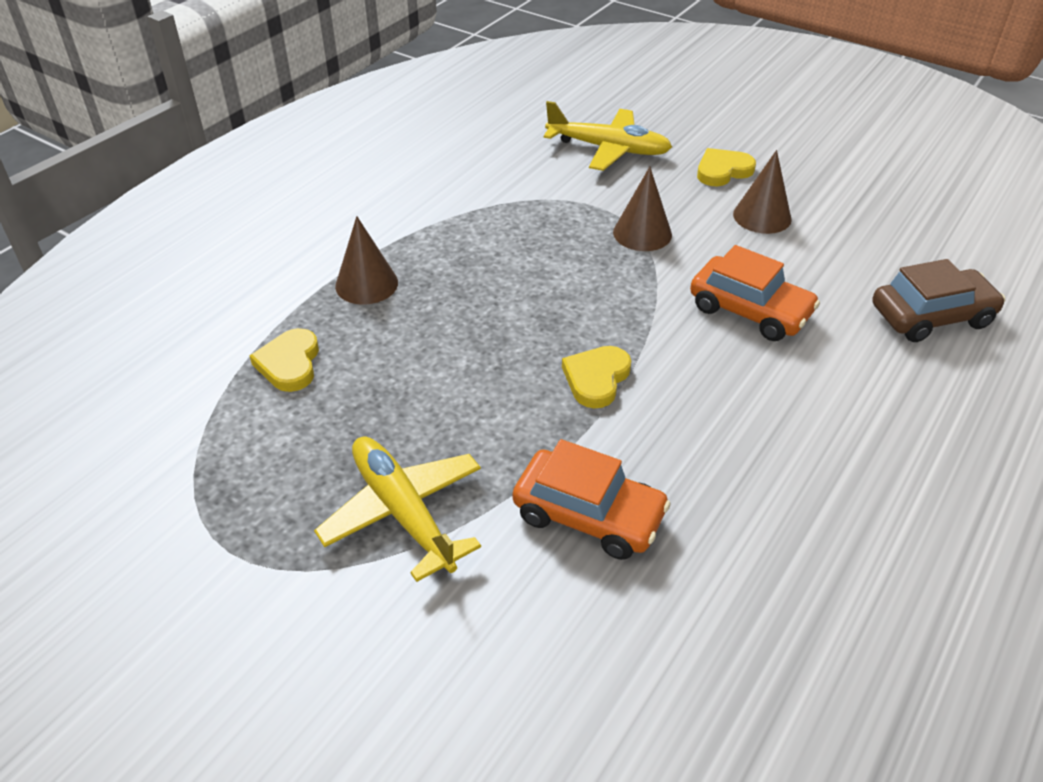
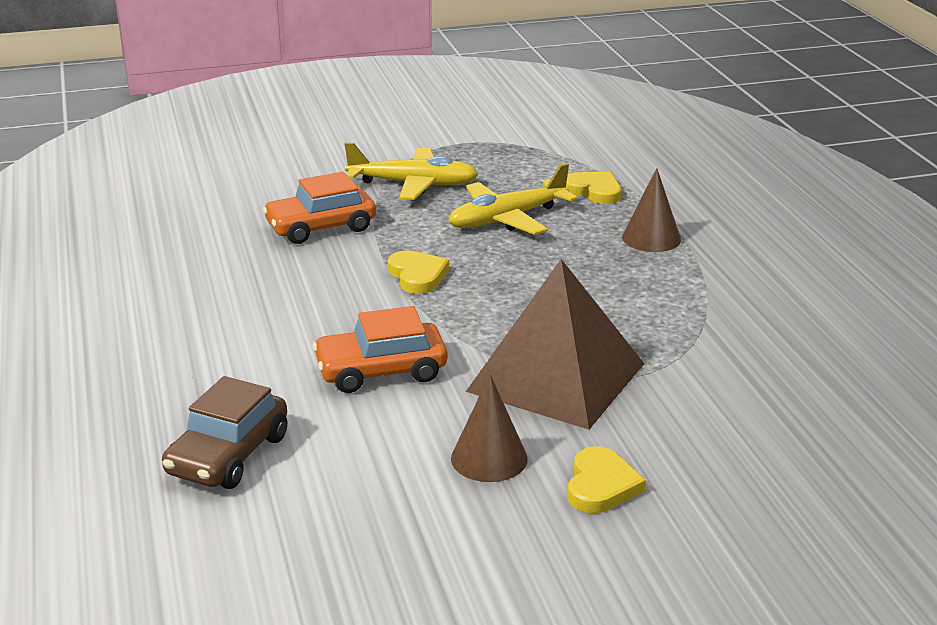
camera: 130 degrees right, 15 degrees down
(608, 149) = (738, 435): yellow plane -> yellow plane (508, 219)
(642, 233) = (556, 377): brown cone -> brown pyramid

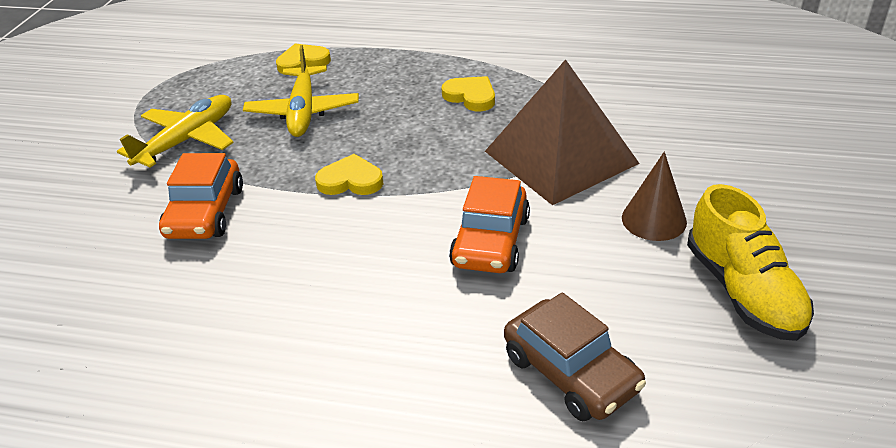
camera: 60 degrees left, 10 degrees up
(406, 537) = (743, 291): none -> yellow shoe
(601, 485) = (713, 179): yellow heart -> yellow heart (471, 96)
(651, 238) = (399, 61): brown cone -> none

